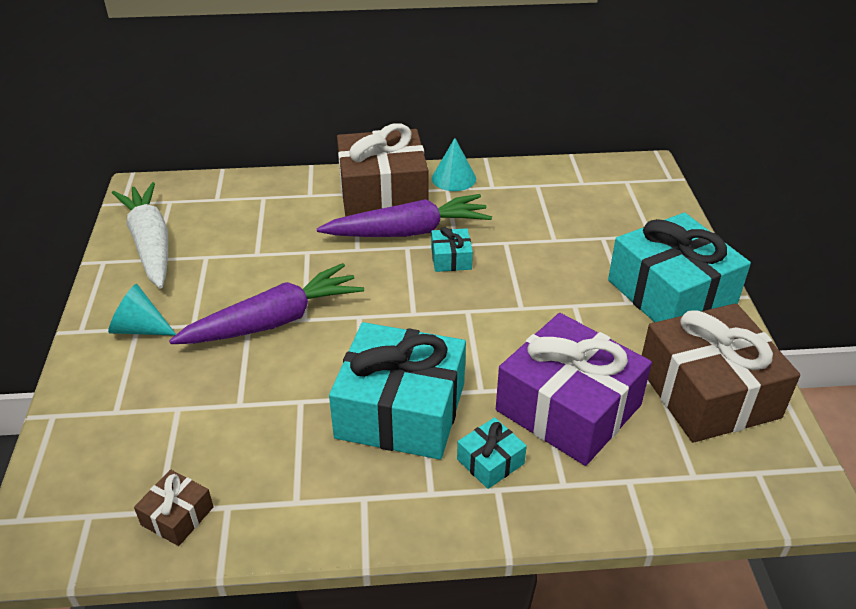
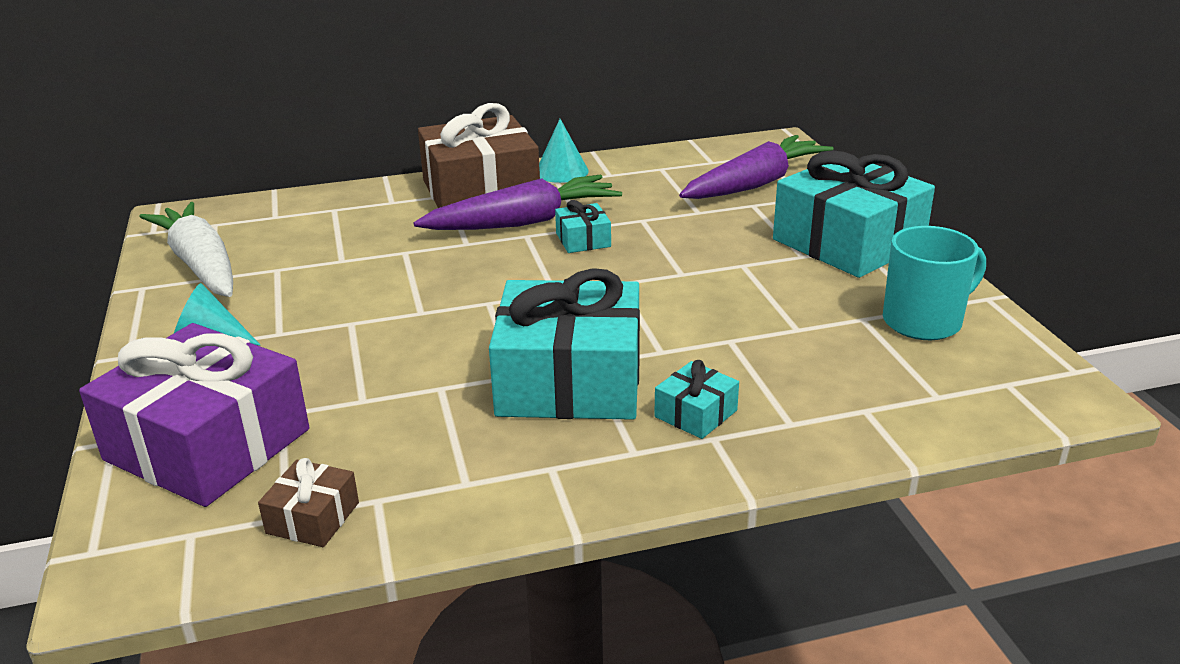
camera: 10 degrees left, 10 degrees down
(274, 321) = (383, 318): purple carrot -> purple carrot (755, 184)
(568, 408) = (770, 354): purple gift -> purple gift (207, 445)
(708, 392) = (924, 321): brown gift -> turquoise mug

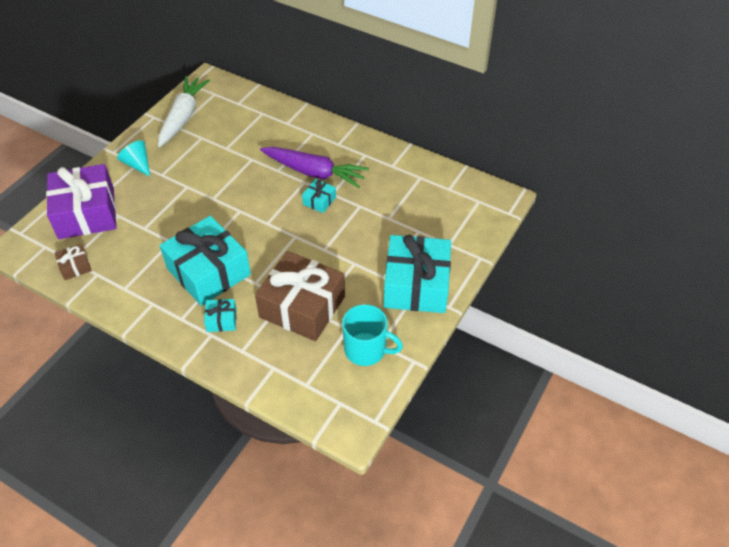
camera: 45 degrees right, 20 degrees up
(481, 191) = (327, 140): brown gift -> brown gift (302, 307)
(561, 171) = (376, 149): turquoise cone -> none
(755, 184) = (442, 218): purple carrot -> none

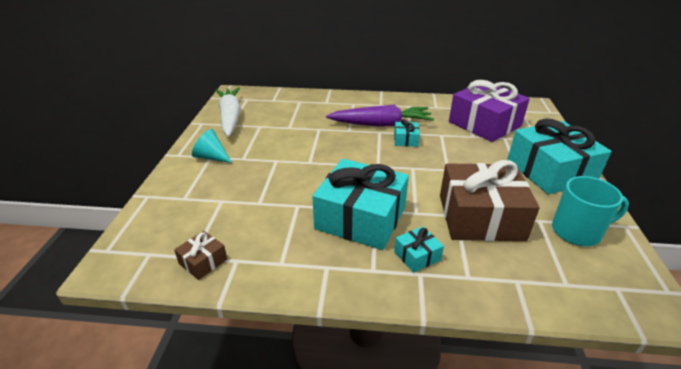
camera: 25 degrees left, 15 degrees down
(86, 213) = (182, 208): purple gift -> purple gift (484, 124)

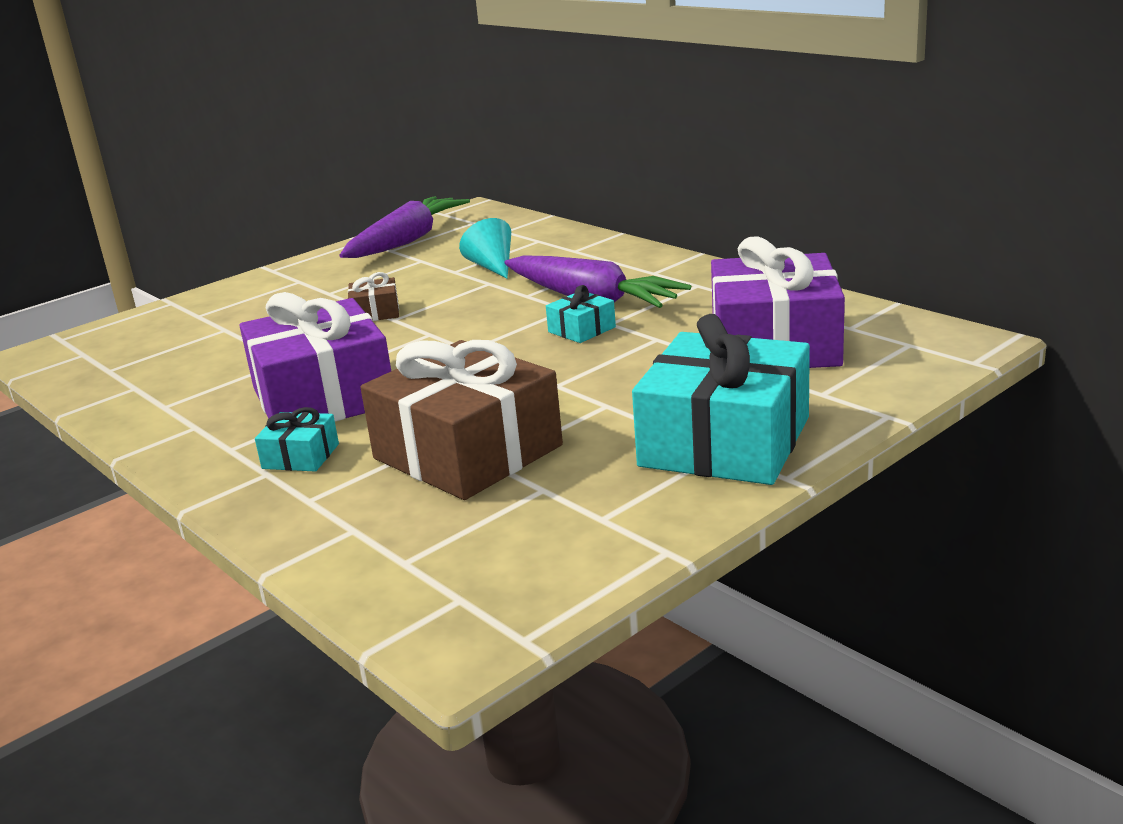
camera: 45 degrees right, 10 degrees down
(203, 261) = (108, 377): brown gift -> brown gift (375, 312)
(211, 157) = (299, 282): turquoise cone -> turquoise cone (492, 267)
(230, 117) = (407, 241): white carrot -> purple carrot
(360, 218) = (323, 397): turquoise gift -> purple gift
(577, 232) = (566, 523): turquoise mug -> none

